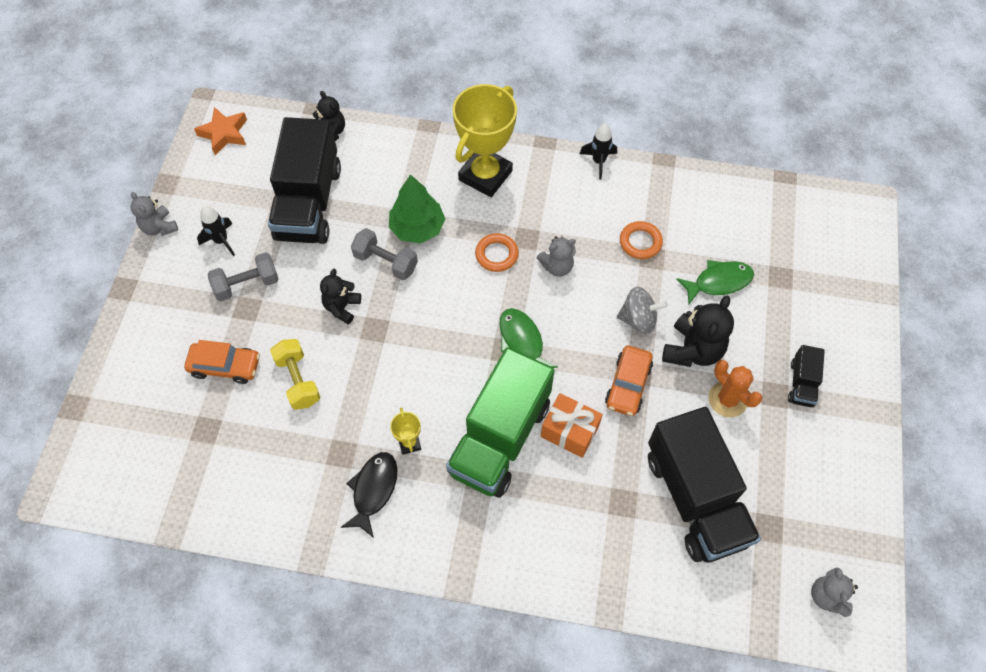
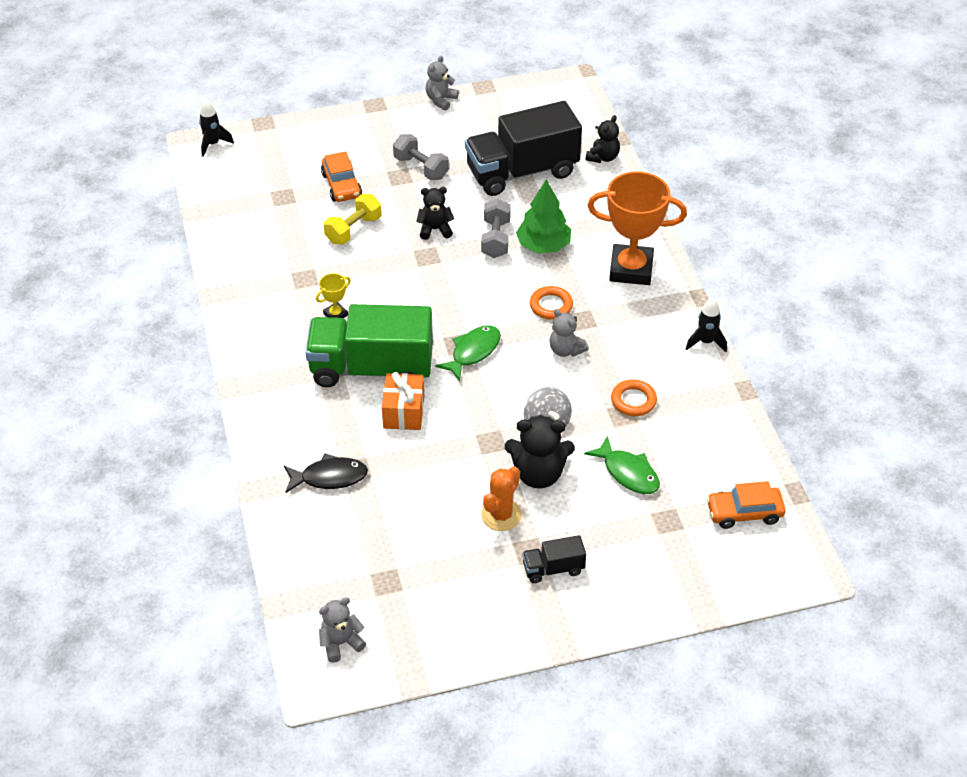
camera: 65 degrees right, 15 degrees down
(221, 241) = (451, 138): black rocket -> black rocket (213, 144)
(224, 134) = (555, 97): orange star -> none
(373, 490) = (283, 308): black fish -> black fish (329, 477)
(485, 175) = (631, 269): yellow trophy -> orange trophy
(628, 385) = (473, 438): orange car -> orange car (744, 513)
(695, 498) = (386, 518): black truck -> none

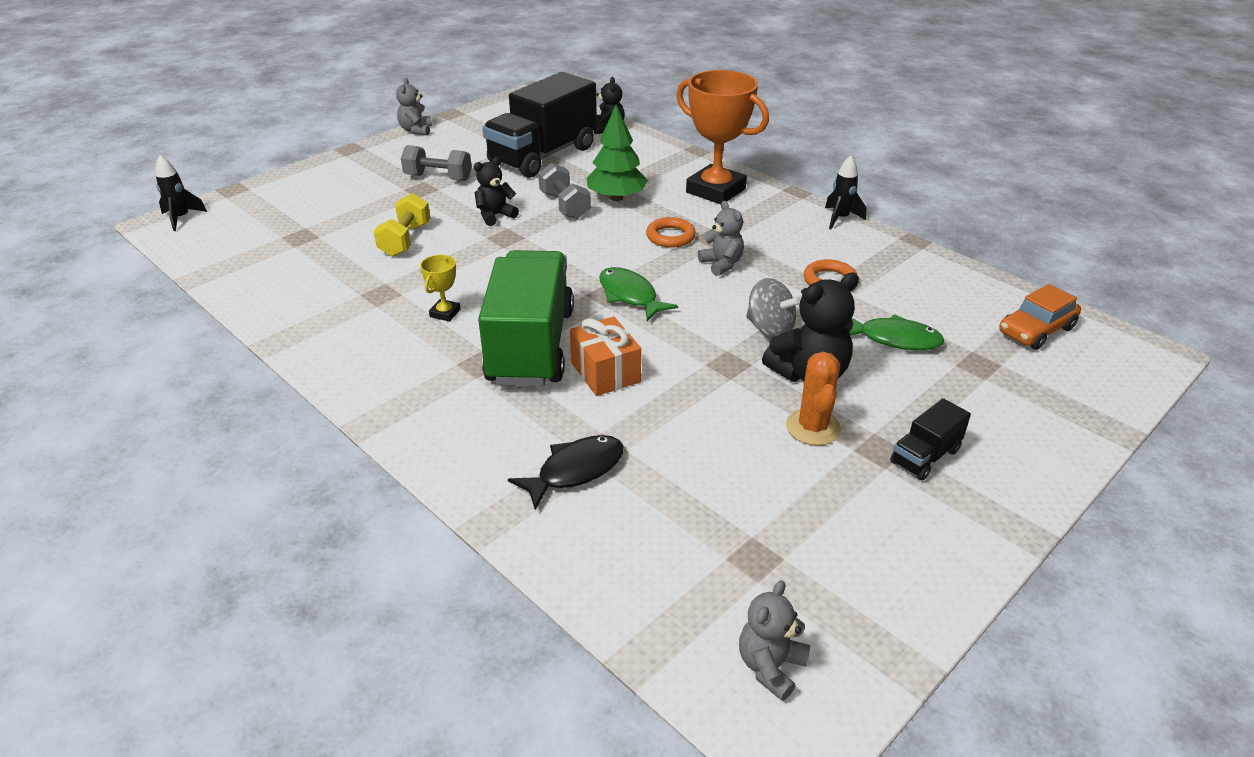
camera: 30 degrees left, 10 degrees down
(342, 185) = (362, 211): orange car -> none
(372, 368) = (531, 346): green truck -> green truck turned 120 degrees clockwise
(473, 352) = (630, 296): green fish -> green fish turned 45 degrees counterclockwise
(566, 350) = (721, 264): grey teddy bear -> grey teddy bear turned 135 degrees counterclockwise
(631, 269) = (715, 190): orange trophy -> orange trophy turned 60 degrees clockwise

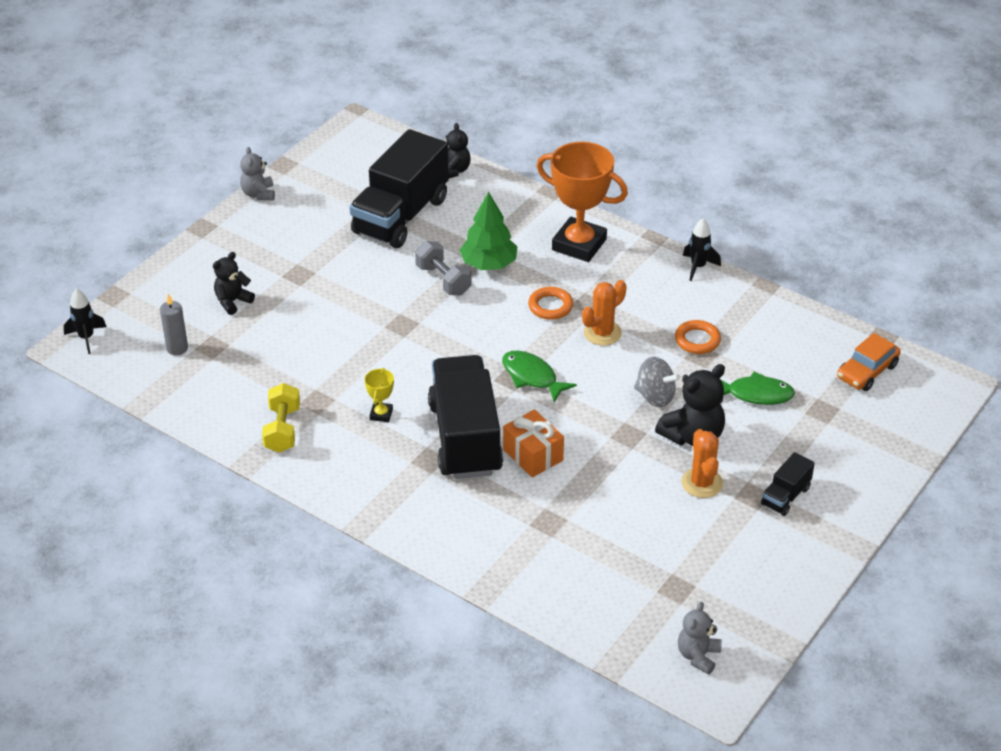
camera: 10 degrees left, 5 degrees up
(264, 235) = (177, 348): none -> grey candle
(405, 240) = (311, 339): yellow dumbbell -> yellow dumbbell (282, 429)
(438, 178) = (309, 257): grey dumbbell -> none
(495, 216) = (383, 300): black teddy bear -> black teddy bear (232, 301)
(531, 346) = (465, 438): green truck -> black truck
(575, 471) = (535, 541): black fish -> none
(721, 264) = (602, 333): grey teddy bear -> orange cactus

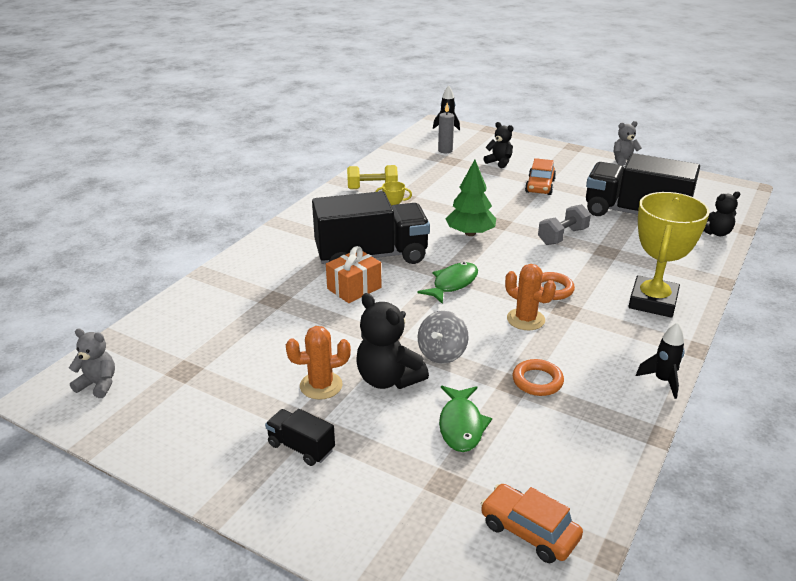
camera: 85 degrees right, 10 degrees down
(313, 276) = (540, 186): none -> orange car
(489, 264) = (595, 256): green tree -> green tree (470, 233)
(579, 244) = (652, 302): orange trophy -> yellow trophy

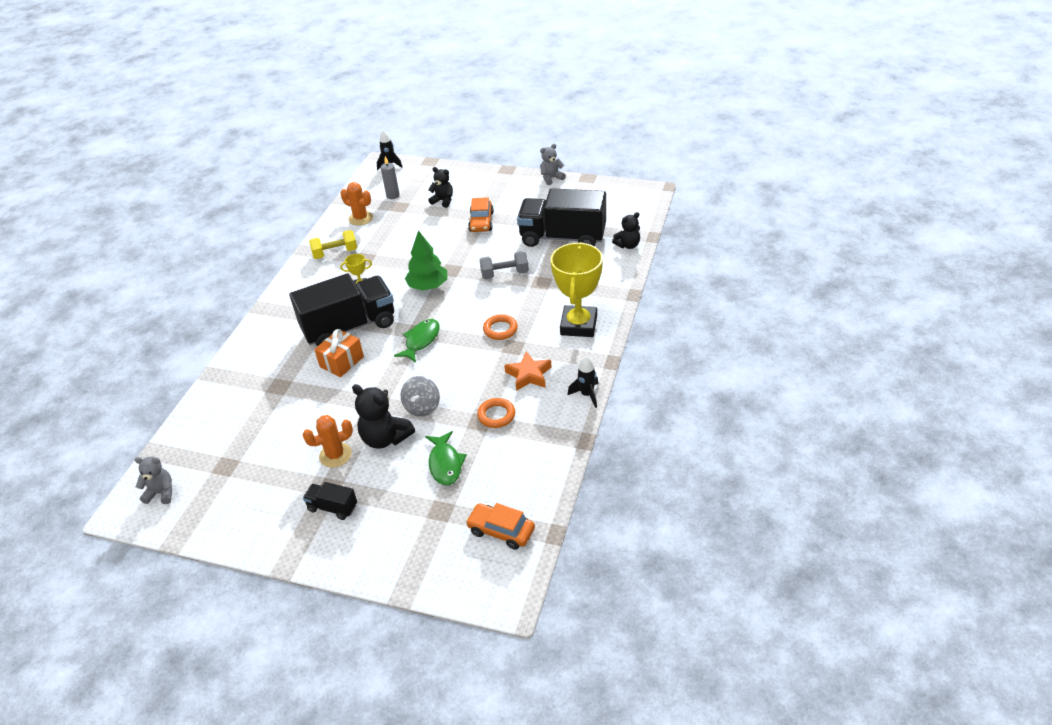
camera: 10 degrees left, 10 degrees up
(525, 319) = (482, 362): orange cactus -> orange cactus (360, 218)
(562, 236) = (505, 274): grey dumbbell -> grey dumbbell turned 45 degrees clockwise
(584, 344) = (529, 375): none -> orange star

